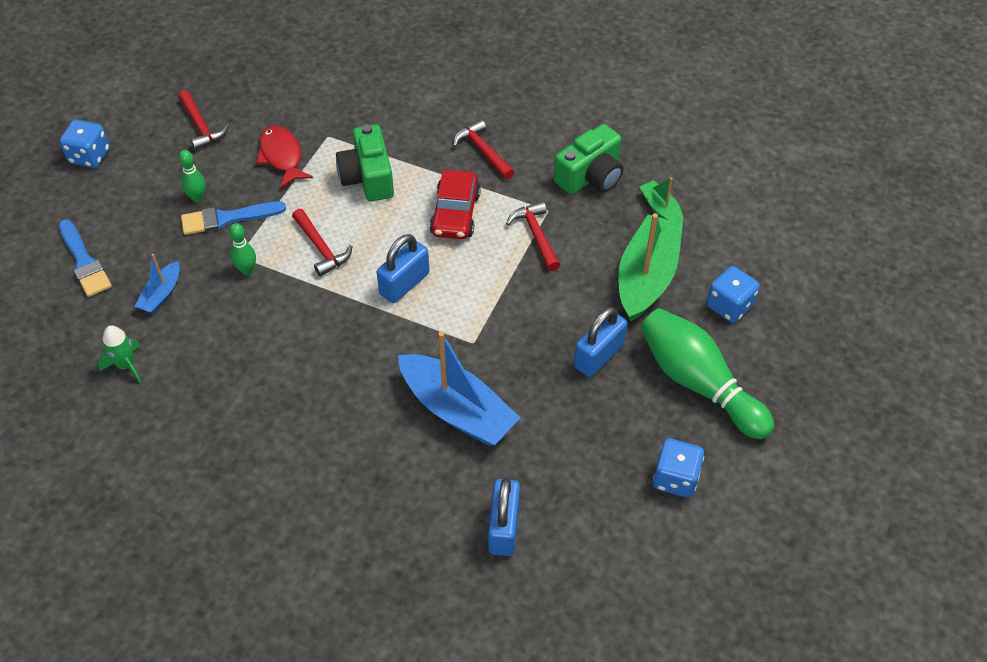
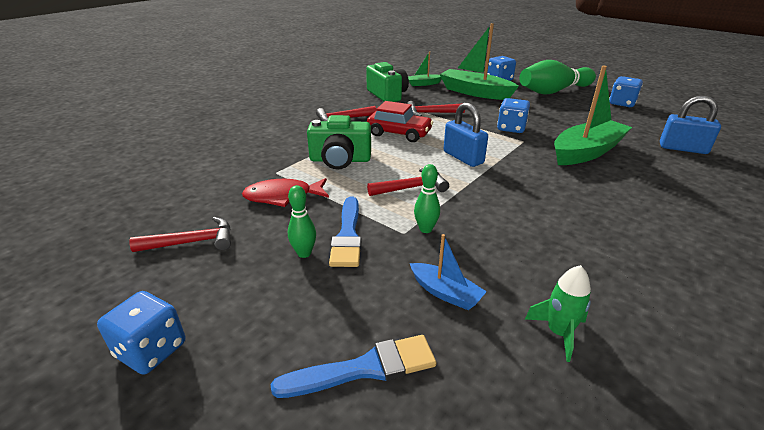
camera: 75 degrees left, 20 degrees down
(457, 410) = (586, 152): blue boat -> green boat
(512, 328) = (511, 128): none -> blue dice
(598, 356) = (535, 109): blue padlock -> none

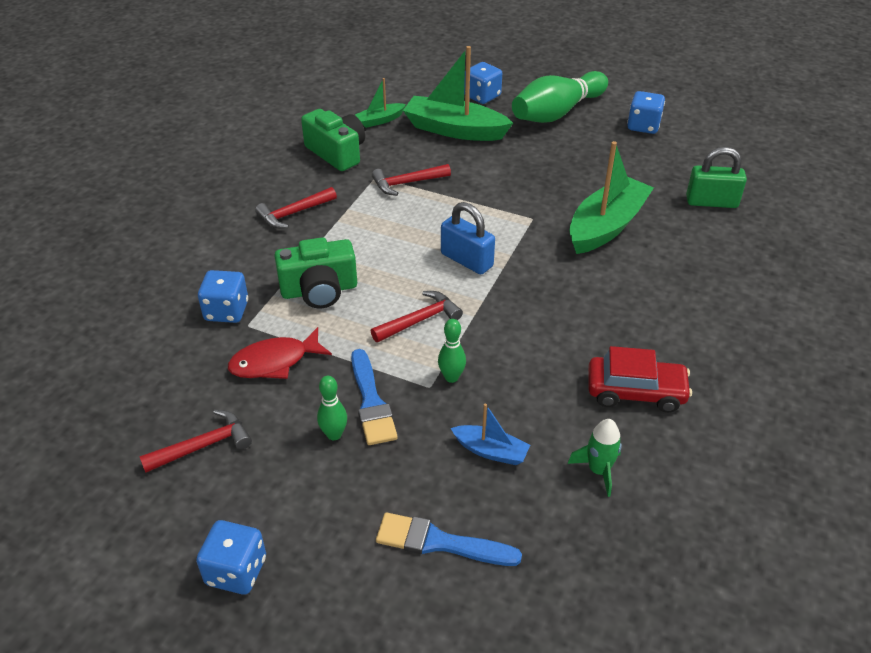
camera: 15 degrees left, 10 degrees up
(364, 368) = (440, 542): blue brush -> blue brush turned 135 degrees counterclockwise
(399, 133) = (377, 230): red car -> red car (635, 392)
(511, 128) = (514, 197): blue dice -> blue dice (226, 311)
(683, 148) = (711, 202): blue padlock -> green padlock

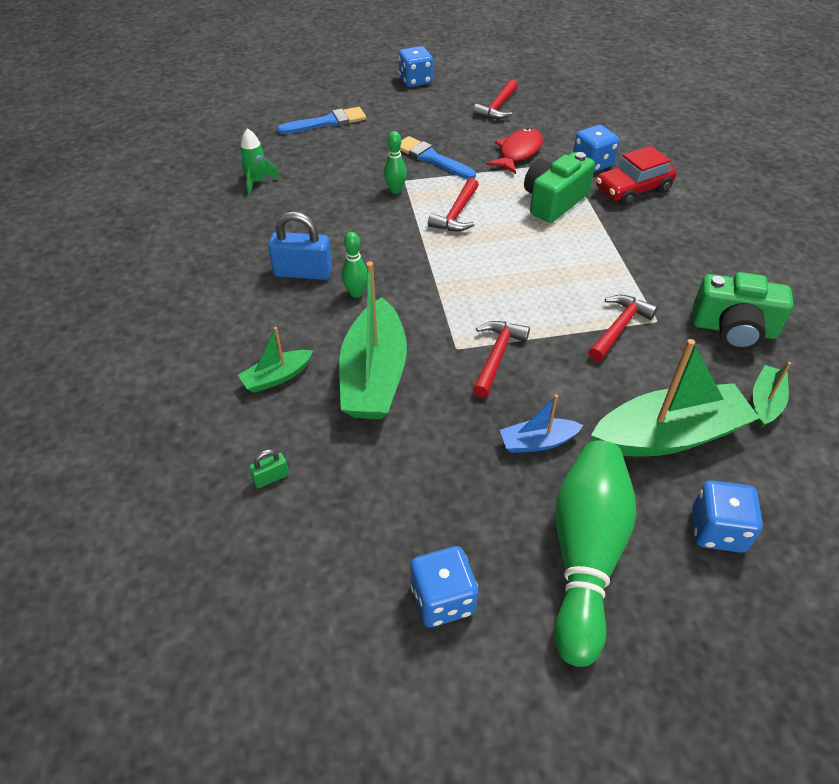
camera: 145 degrees right, 5 degrees up
(294, 213) = (665, 248): red hammer -> red hammer (497, 356)
(334, 434) = (434, 137): green bowling pin -> green bowling pin (356, 293)
(466, 260) = (473, 275): blue padlock -> blue padlock (303, 272)
(490, 451) = (333, 165): blue boat -> blue boat (538, 442)
(635, 392) = (256, 234): red car -> red car (633, 190)
(680, 254) = (277, 377): none -> green boat
(711, 202) = (271, 477): green padlock -> green padlock, size x0.48

